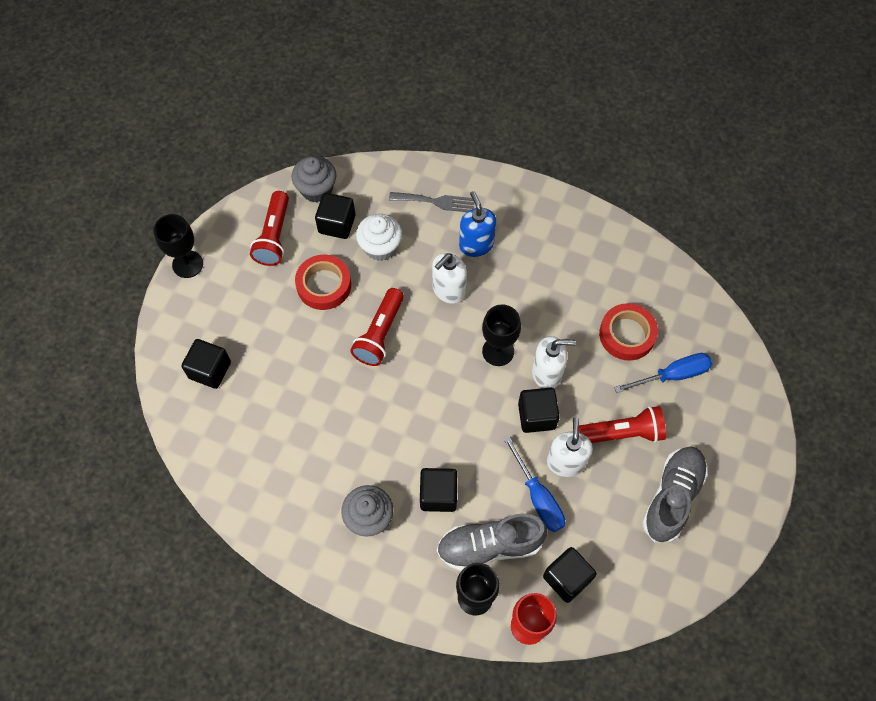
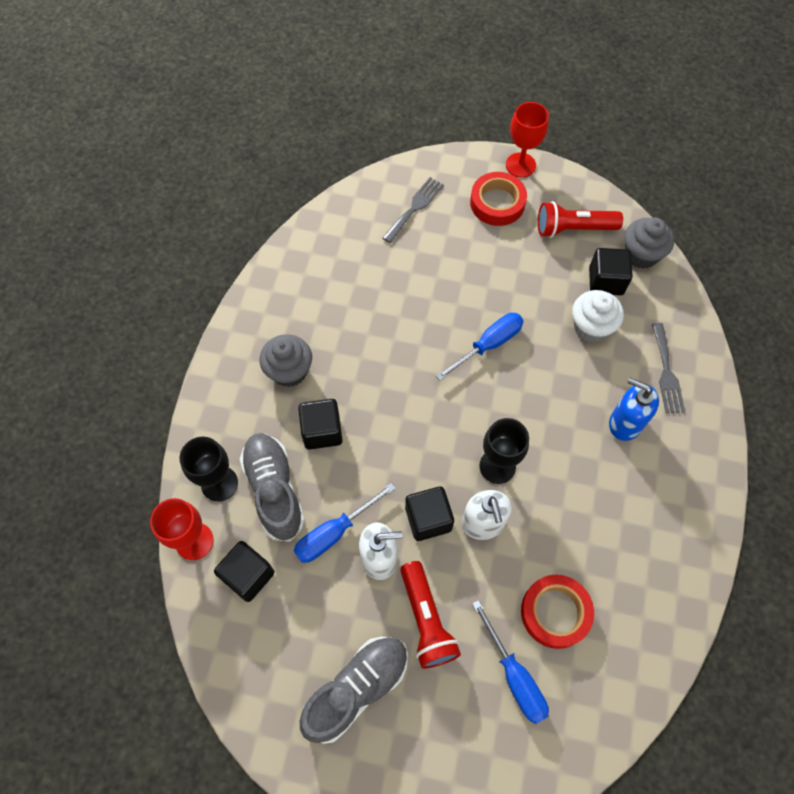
camera: 80 degrees right, 0 degrees up
(187, 264) = (520, 165): black goblet -> red goblet
(210, 370) = (415, 207): black cube -> grey fork
(324, 285) = (530, 283): red tape -> red tape (497, 203)
(380, 334) = (488, 345): red flashlight -> blue screwdriver
(448, 290) = (558, 403): white soap dispenser -> none
(476, 244) = (625, 423): blue soap dispenser -> blue soap dispenser turned 120 degrees counterclockwise
(672, 497) = (357, 689): grey shoe -> grey shoe turned 60 degrees counterclockwise

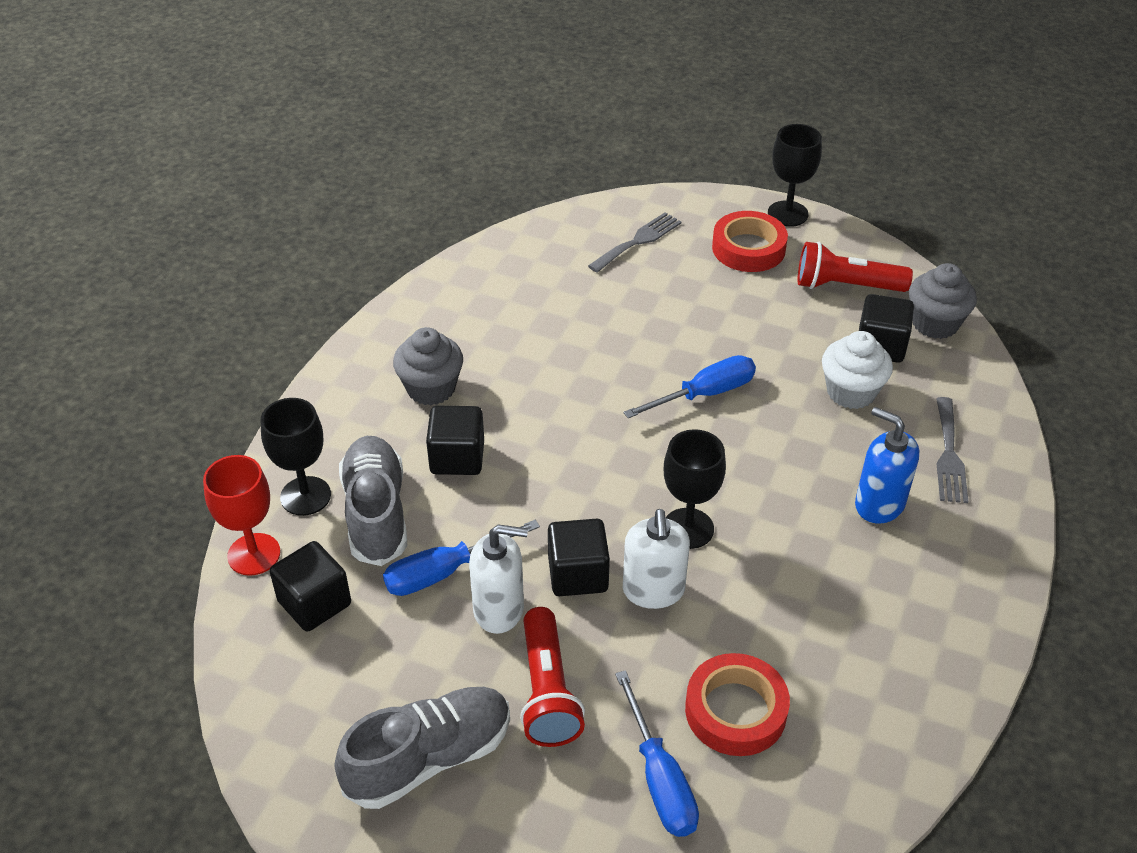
camera: 10 degrees right, 20 degrees down
(520, 165) = (788, 214): red goblet -> black goblet

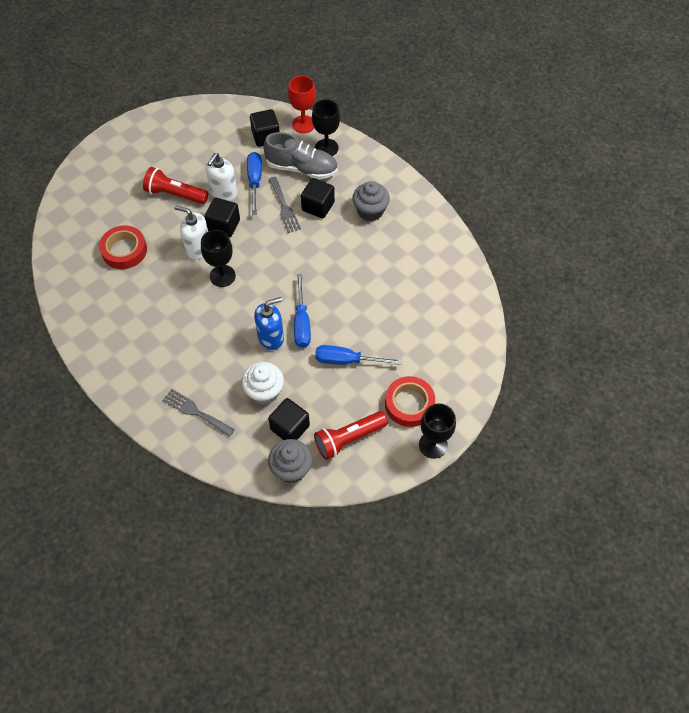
camera: 115 degrees right, 15 degrees up
(429, 758) = (172, 150): grey shoe -> none
(638, 241) = (444, 348): grey fork -> grey fork (284, 207)
(659, 778) = (115, 214): blue screwdriver -> blue screwdriver (347, 360)
(845, 286) = (348, 439): red flashlight -> red flashlight turned 150 degrees counterclockwise
(879, 504) = (186, 361): blue soap dispenser -> blue soap dispenser (271, 337)

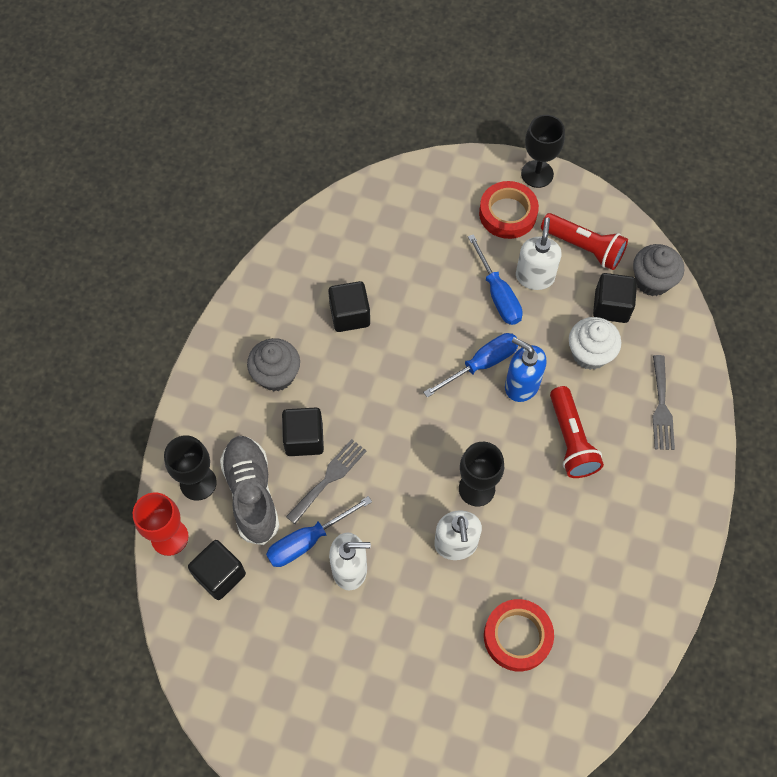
camera: 120 degrees left, 5 degrees up
(175, 194) = (390, 633): red flashlight -> red flashlight (571, 440)
(224, 225) = (402, 535): black cube -> black cube (350, 315)
(346, 392) = (535, 276): none -> white soap dispenser

